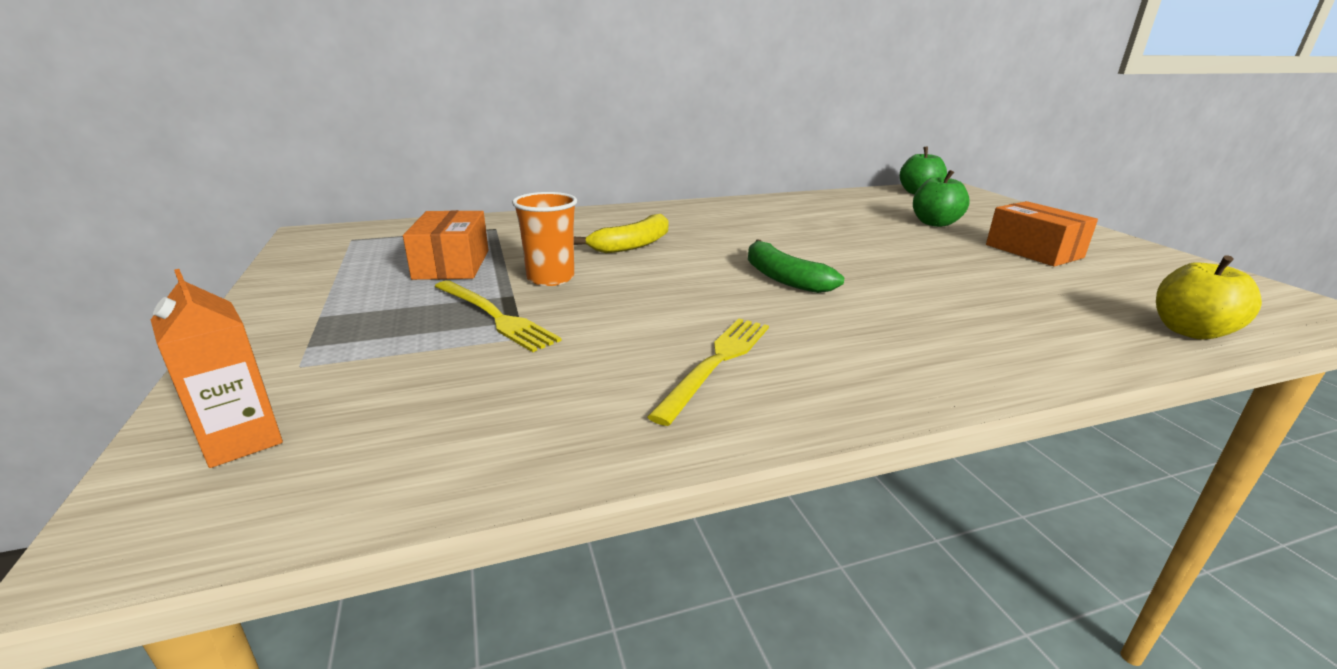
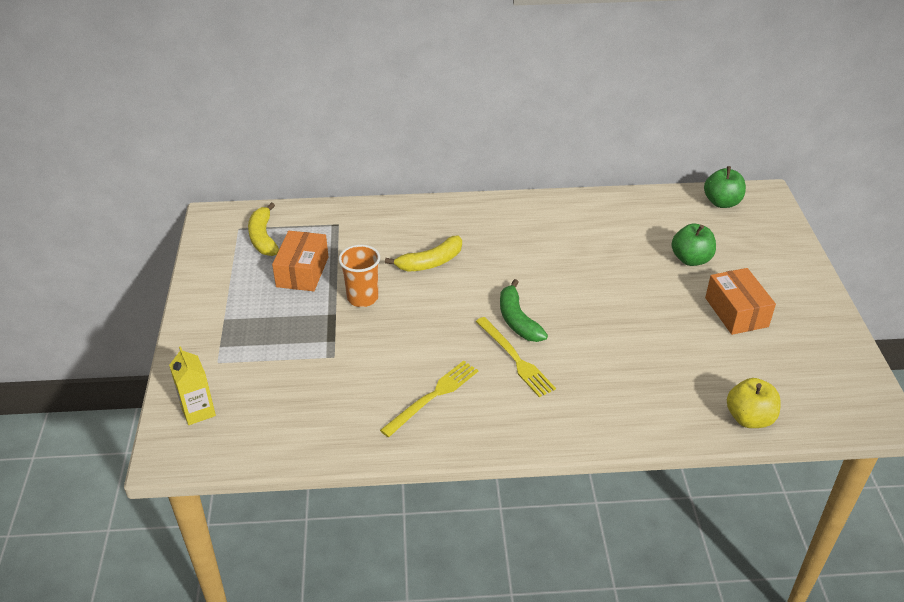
camera: 15 degrees right, 15 degrees up
(241, 441) = (198, 411): orange carton -> yellow carton
(389, 243) = (263, 237): none -> yellow banana
(495, 316) = (321, 335): yellow fork -> yellow fork (515, 359)

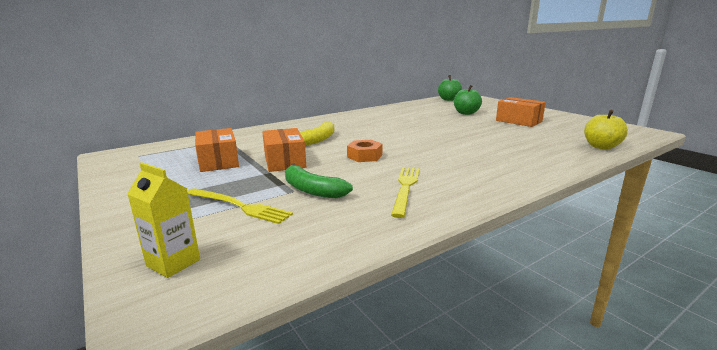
camera: 30 degrees left, 20 degrees down
(263, 237) = (166, 155): yellow banana -> none
(362, 298) = (284, 161): orange cup -> orange box
(449, 321) = (364, 156): none -> orange nut
(515, 359) = (435, 159): yellow fork -> yellow fork (239, 206)
(517, 320) = (410, 146): green banana -> green banana (312, 190)

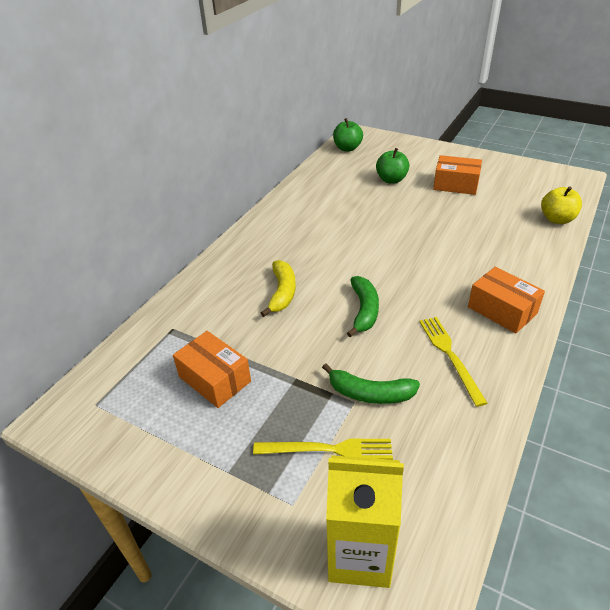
camera: 25 degrees left, 20 degrees up
(173, 263) = (360, 554): yellow carton -> yellow carton, size x1.67
(284, 161) = (290, 351): orange box -> orange box (502, 310)
(364, 156) = (364, 310): orange nut -> green banana

